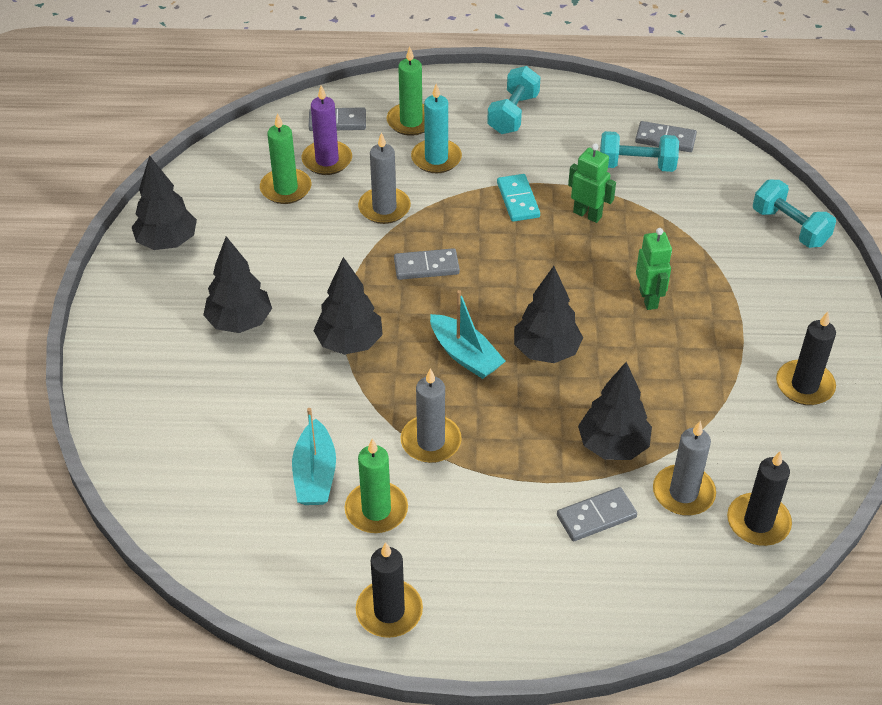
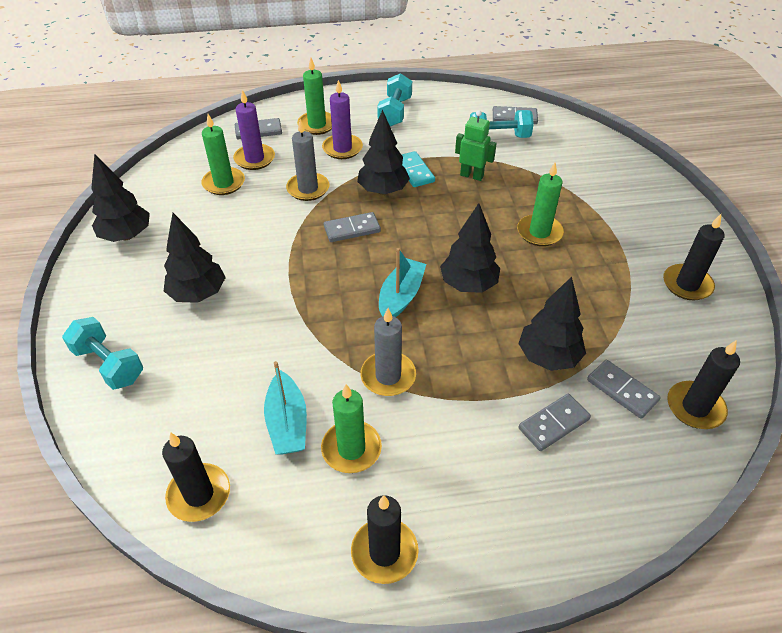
camera: 10 degrees left, 0 degrees up
(216, 531) = (199, 494): none -> black candle
(349, 343) = (298, 299): black tree -> black tree (383, 191)
(436, 158) = (342, 148): turquoise candle -> purple candle
(465, 355) = (401, 296): turquoise boat -> turquoise boat turned 105 degrees counterclockwise
(649, 299) = (539, 232): green robot -> green candle
(683, 493) = (622, 390): grey candle -> grey domino
(790, 227) = (628, 167): turquoise dumbbell -> turquoise dumbbell (109, 364)

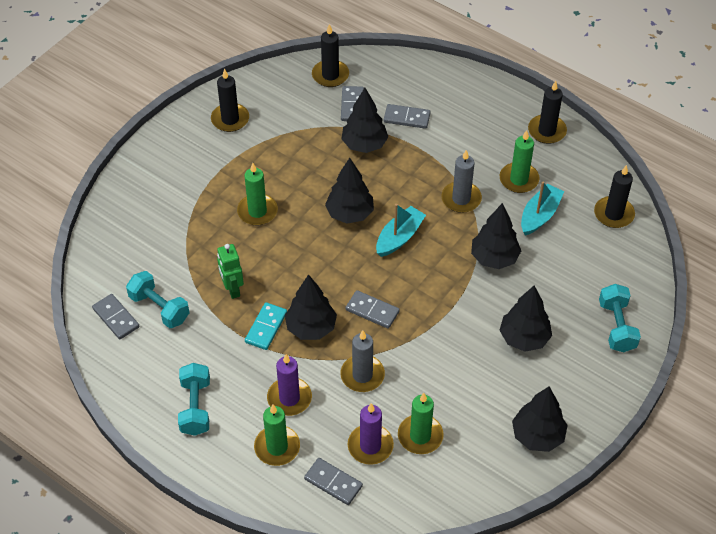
camera: 135 degrees left, 5 degrees up
(292, 342) = (494, 258): none -> black tree
(395, 112) = (195, 407): turquoise dumbbell -> turquoise dumbbell turned 60 degrees counterclockwise
(401, 296) = (399, 237): turquoise boat -> turquoise boat turned 150 degrees clockwise

